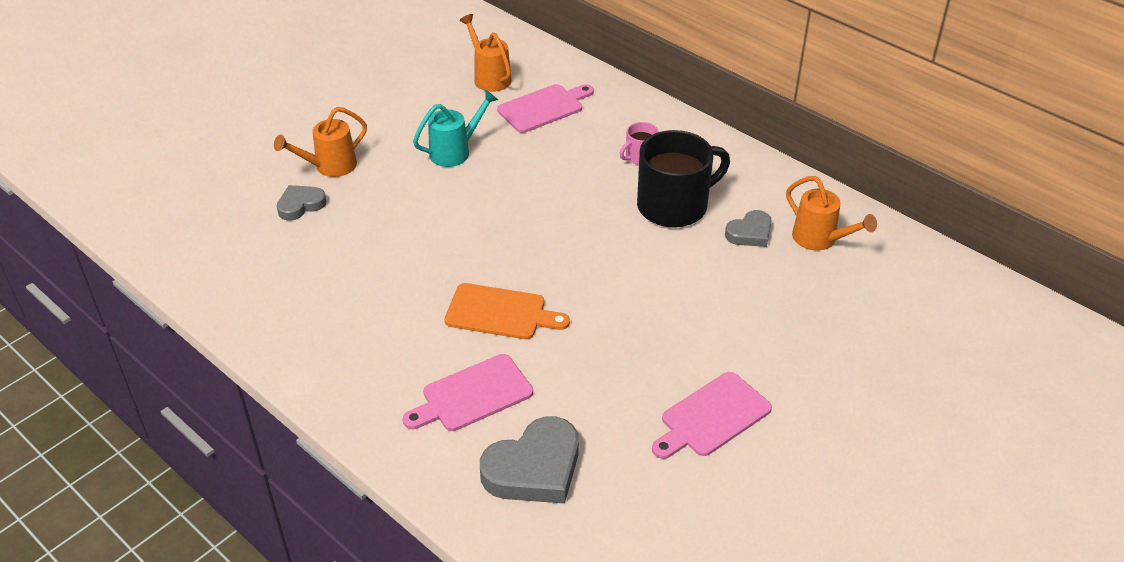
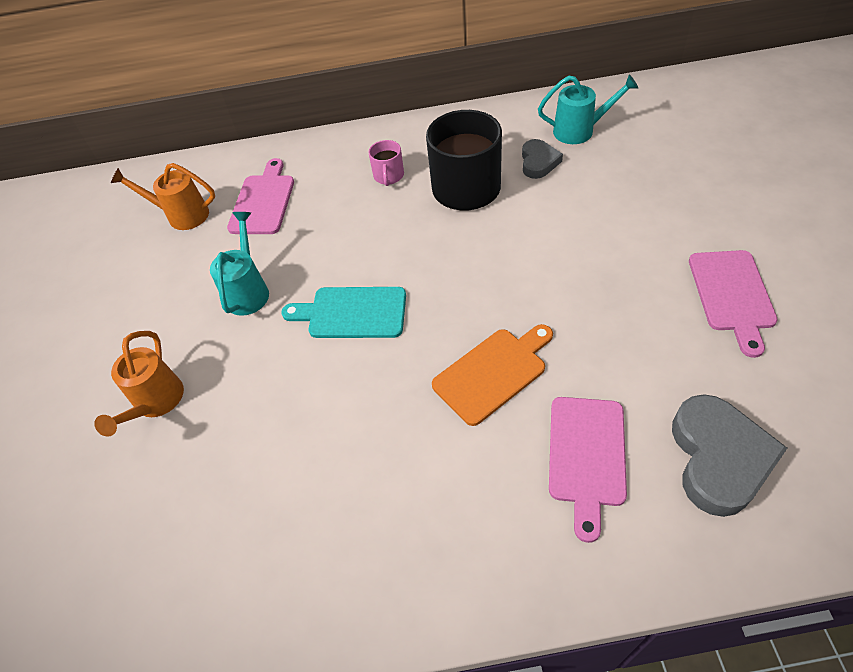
camera: 45 degrees left, 10 degrees up
(300, 205) = (183, 462): grey heart -> none
(485, 213) = (352, 313): none -> turquoise cutting board
(819, 239) = (579, 131): orange watering can -> turquoise watering can

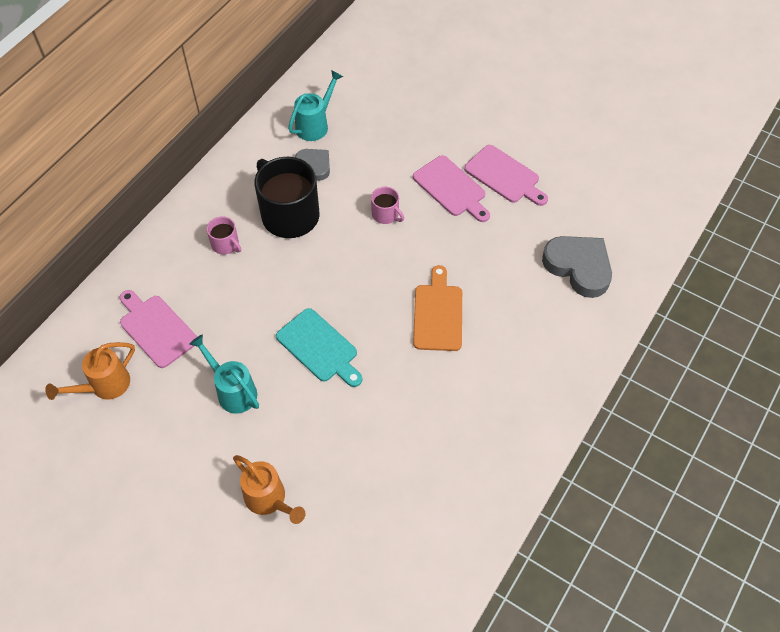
camera: 55 degrees left, 5 degrees up
(352, 313) = (319, 348): turquoise cutting board -> turquoise cutting board turned 90 degrees counterclockwise
(554, 244) = (386, 214): none -> pink mug
(586, 456) = (526, 316): pink cutting board -> pink cutting board (451, 188)

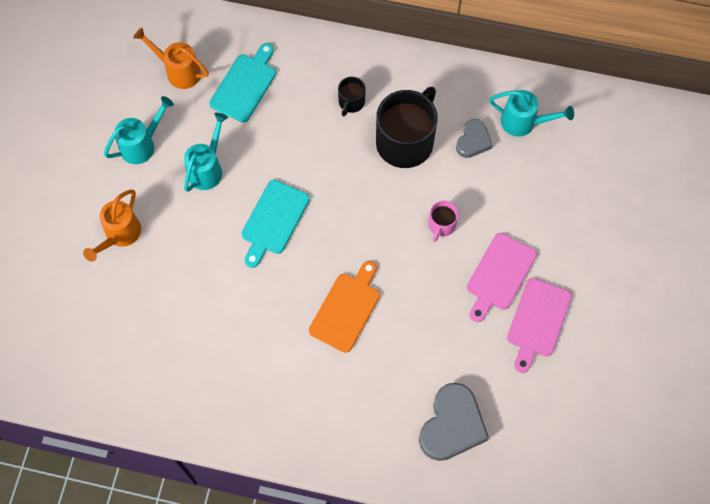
camera: 70 degrees right, 10 degrees up
(156, 329) = (245, 85): pink cutting board -> turquoise cutting board
(172, 447) = (142, 145): none -> turquoise watering can
(225, 244) = (351, 102): pink mug -> black mug
(438, 314) = (346, 309): orange cutting board -> orange cutting board turned 45 degrees counterclockwise

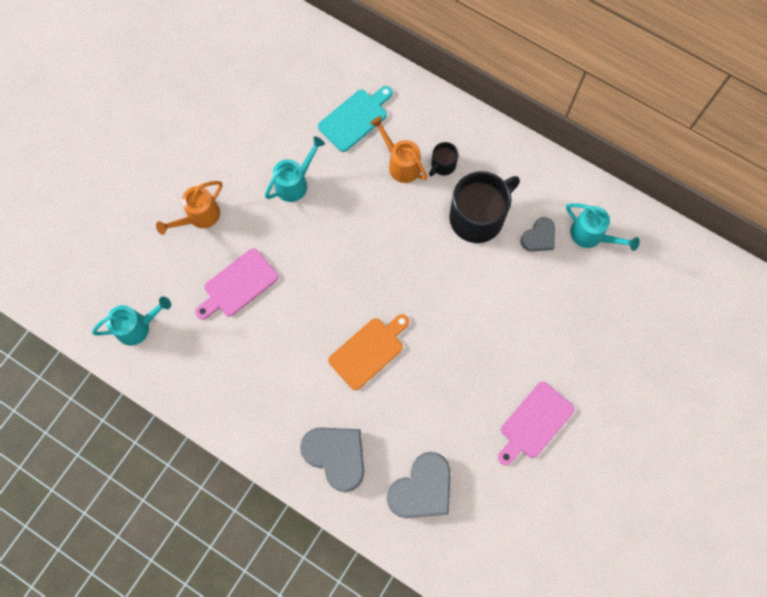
camera: 20 degrees right, 5 degrees up
(142, 145) = (247, 142): turquoise watering can -> turquoise watering can (138, 327)
(179, 71) = (302, 87): orange watering can -> orange watering can (401, 164)
(273, 220) = (335, 249): turquoise cutting board -> none
(353, 424) = (336, 456): none -> grey heart
(441, 225) = (481, 304): pink mug -> none
(499, 275) = (516, 368): pink cutting board -> pink cutting board (238, 285)

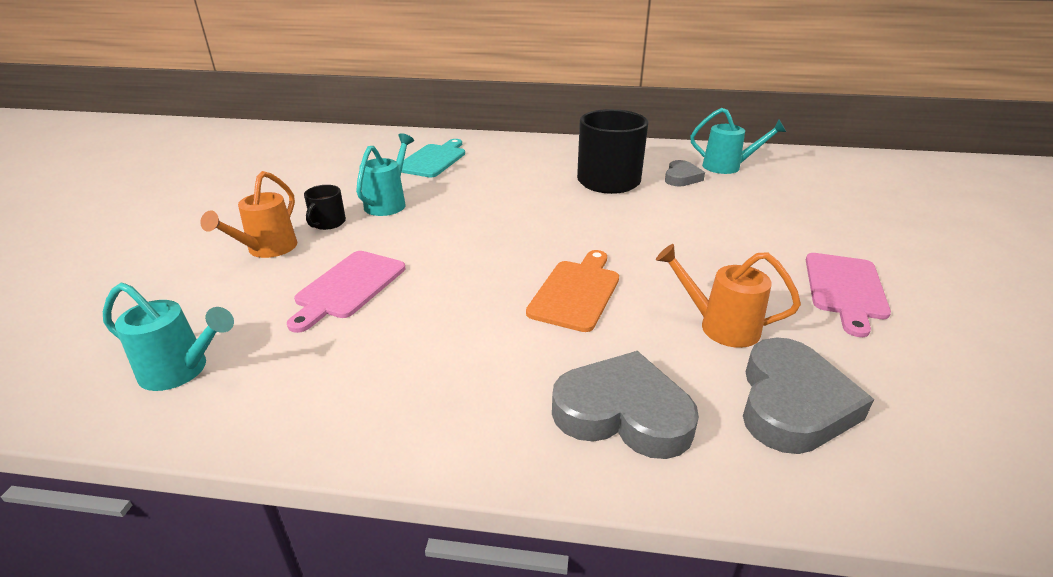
camera: 25 degrees left, 40 degrees down
(138, 327) = (181, 371): turquoise watering can -> turquoise watering can turned 60 degrees clockwise
(401, 164) = (501, 171): orange watering can -> orange watering can (720, 326)
(443, 165) = (545, 164): black mug -> black mug (327, 223)

